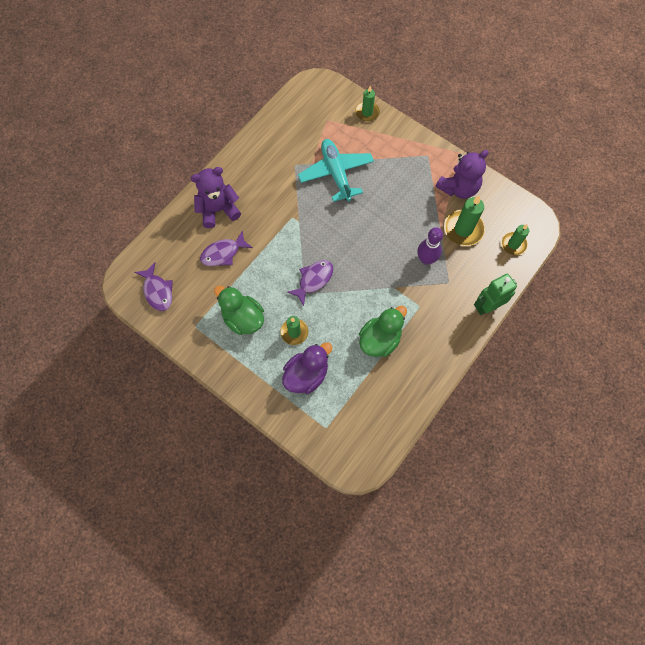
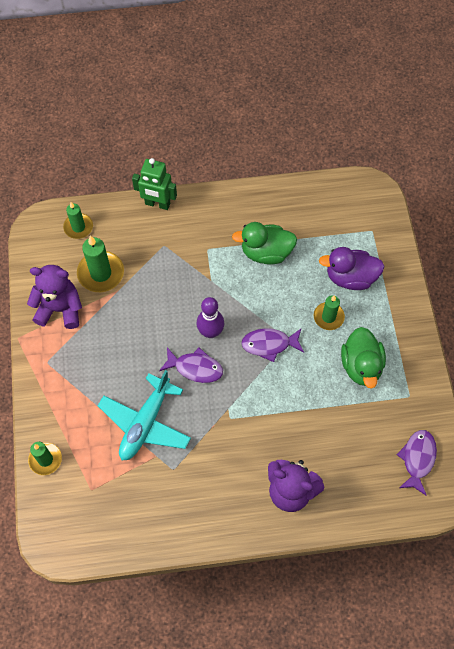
camera: 135 degrees left, 5 degrees down
(223, 253) = (325, 441): purple fish -> purple fish (195, 368)
(426, 259) = (159, 278): purple bowling pin -> purple bowling pin (210, 332)

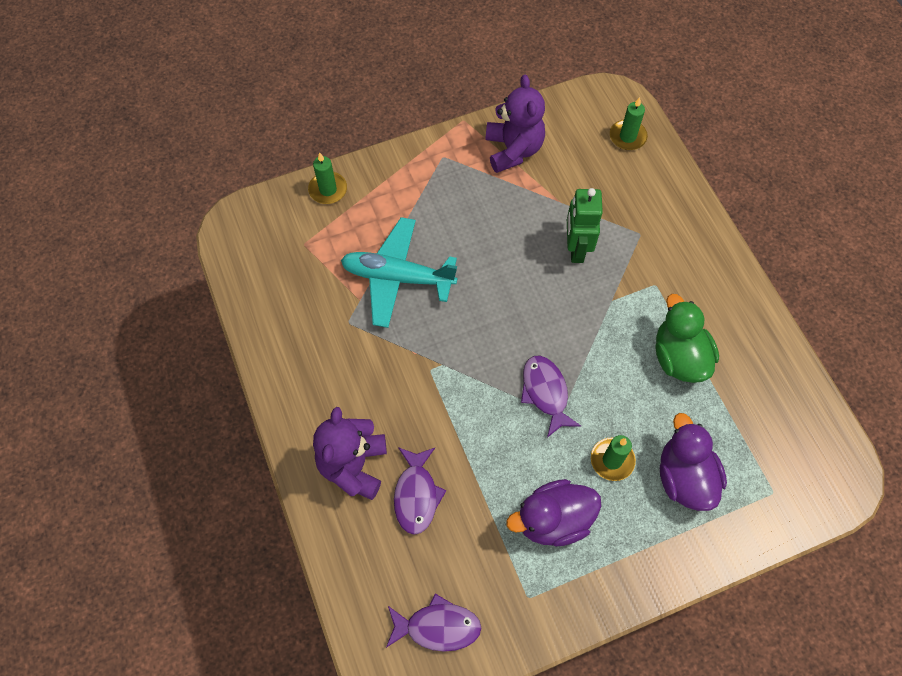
camera: 75 degrees right, 0 degrees up
(101, 273) = (575, 177): green candle -> none
(157, 204) = (696, 211): green robot -> green robot (576, 248)
(195, 368) = (484, 313): purple fish -> purple fish (416, 495)
(210, 332) = (539, 318): purple bowling pin -> none
(361, 366) = (553, 520): green duck -> purple duck

